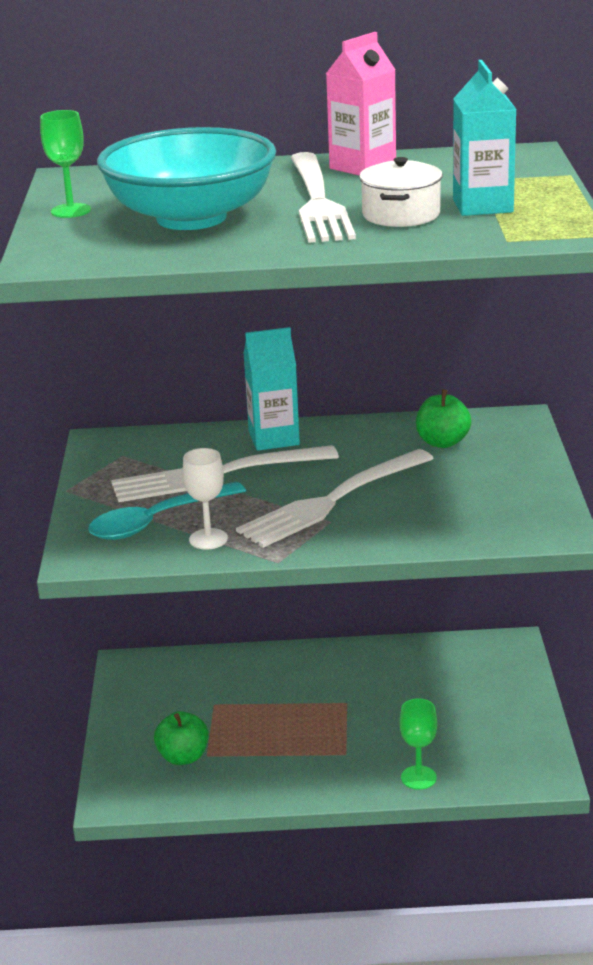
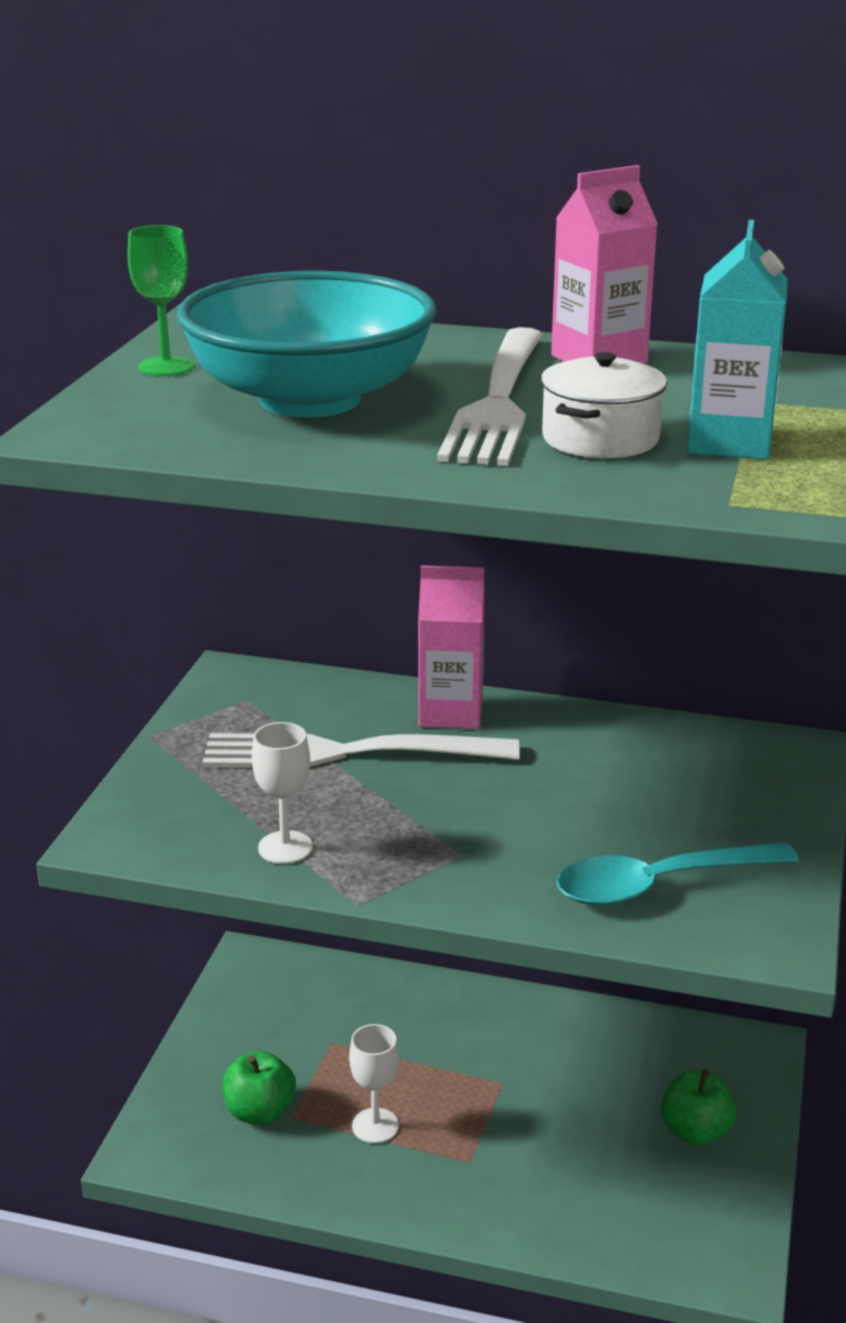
camera: 15 degrees right, 0 degrees up
(158, 521) = (236, 805): turquoise spoon -> turquoise spoon (660, 884)
(270, 747) = (375, 1126): none -> white goblet
(274, 438) = (450, 713): turquoise carton -> pink carton
(332, 501) = (480, 824): white fork -> none
(418, 777) = (552, 1225): green goblet -> none
(442, 442) = (674, 763): green apple -> green apple (695, 1131)

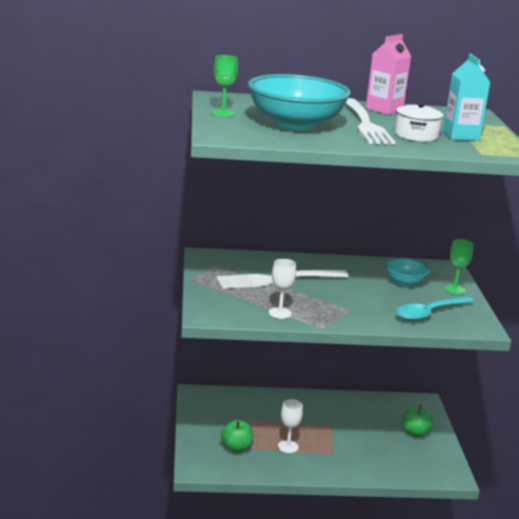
camera: 20 degrees left, 5 degrees down
(450, 713) = (307, 263): pink carton -> none
(657, 784) = (405, 282): none -> turquoise bowl
(773, 818) = (454, 289): none -> green goblet

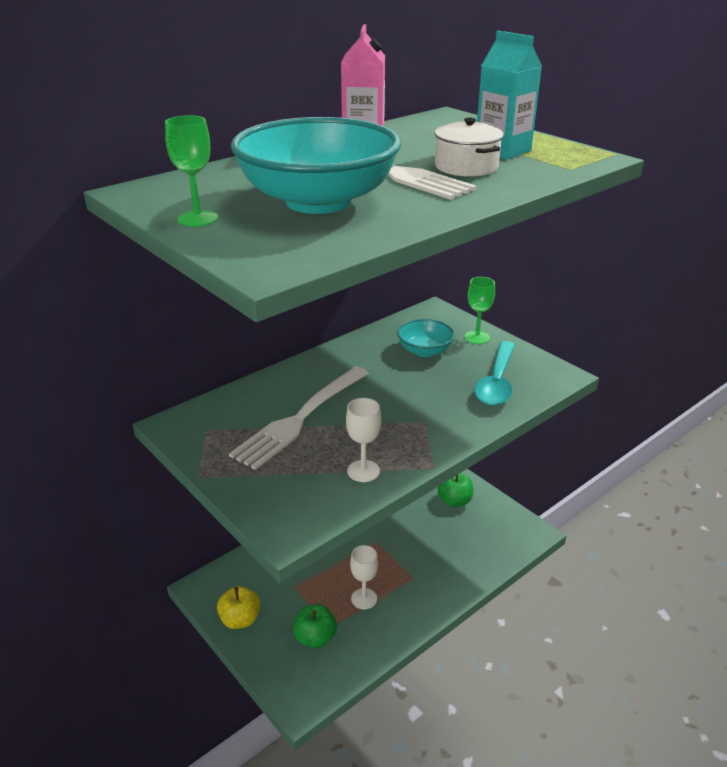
camera: 35 degrees left, 10 degrees up
(202, 418) = (240, 619): none -> yellow apple

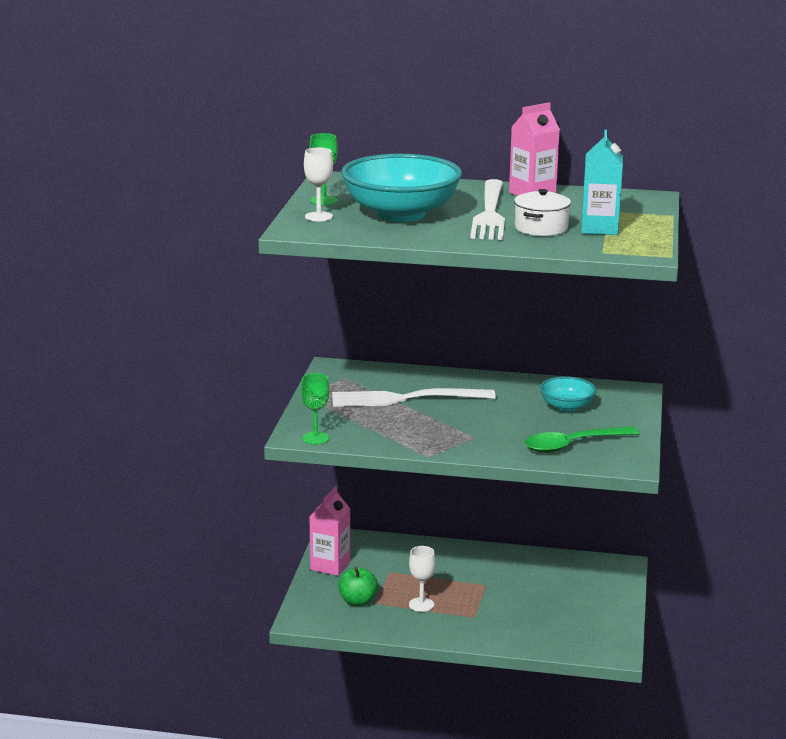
camera: 50 degrees right, 10 degrees down
(240, 619) = (330, 565): yellow apple -> pink carton
(363, 471) = (386, 437): white goblet -> white goblet (319, 217)
(455, 501) = (591, 600): green apple -> none
(477, 337) = (626, 418): green goblet -> green goblet (315, 438)
(497, 382) = (573, 445): turquoise spoon -> green spoon

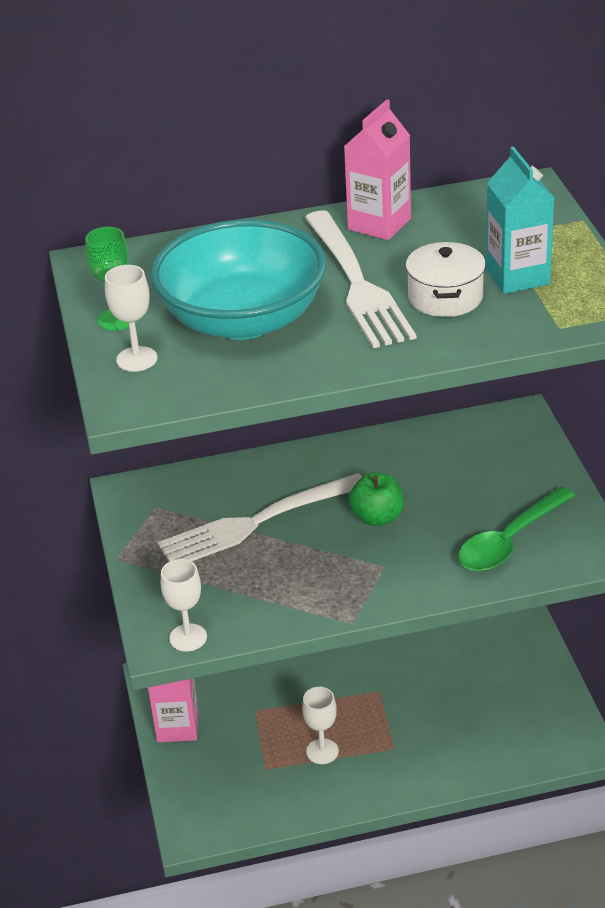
camera: 20 degrees left, 15 degrees up
(315, 438) = (188, 637): green goblet -> white goblet
(357, 601) = (244, 774): green apple -> green apple (377, 517)
(566, 407) = (459, 473): turquoise bowl -> none

